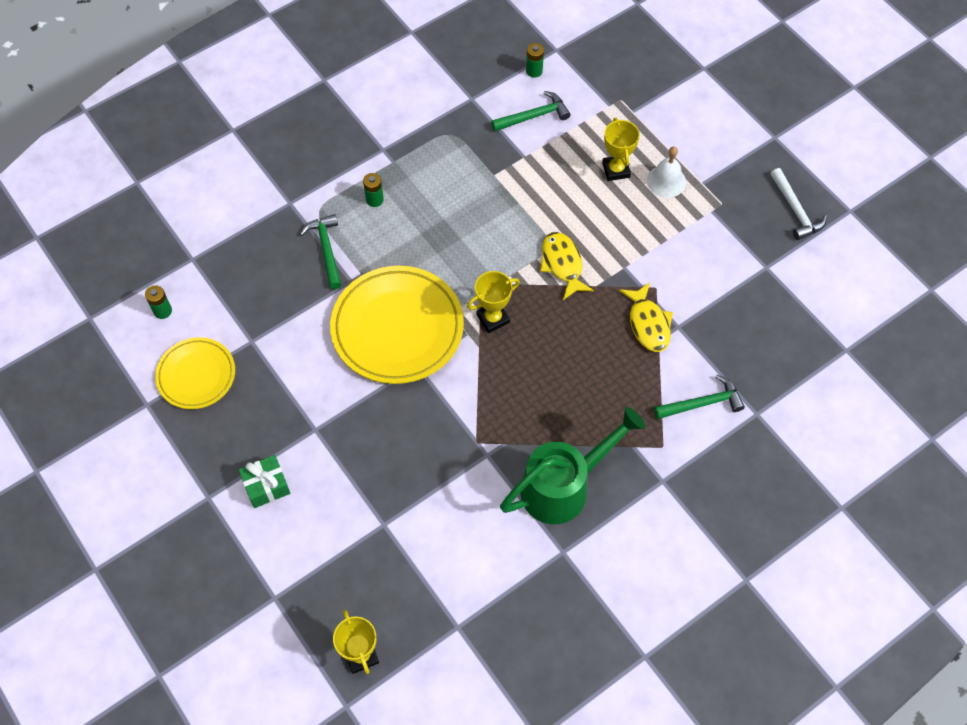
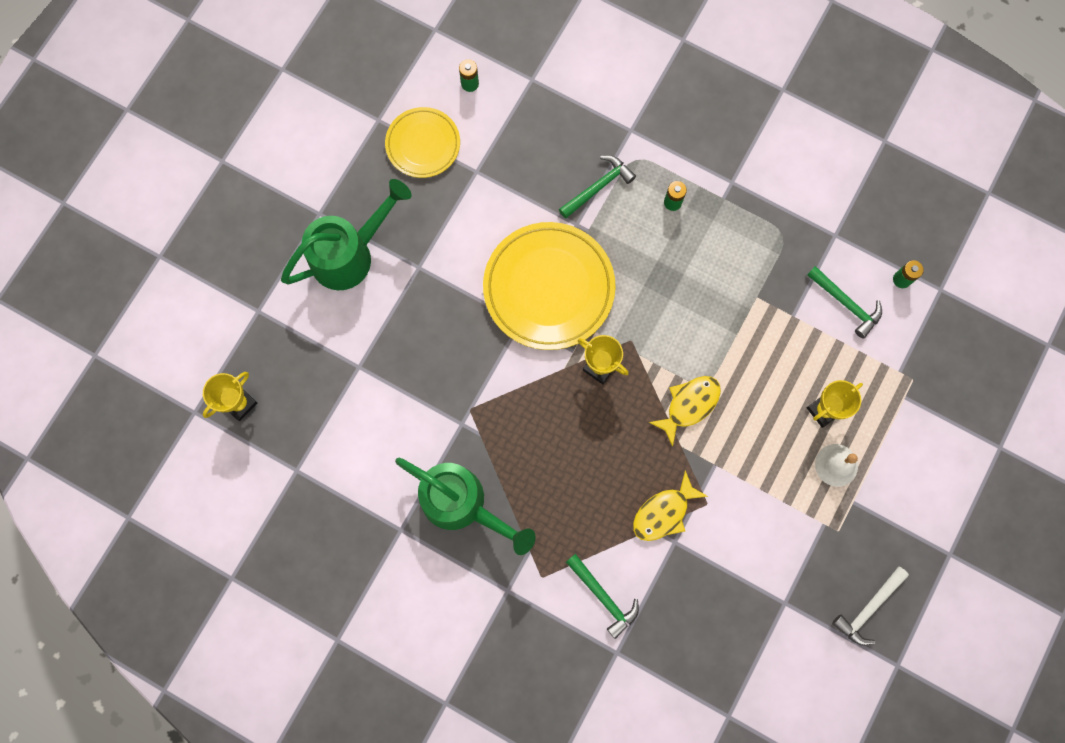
camera: 65 degrees right, 15 degrees up
(266, 486) = (350, 254): green gift -> green watering can

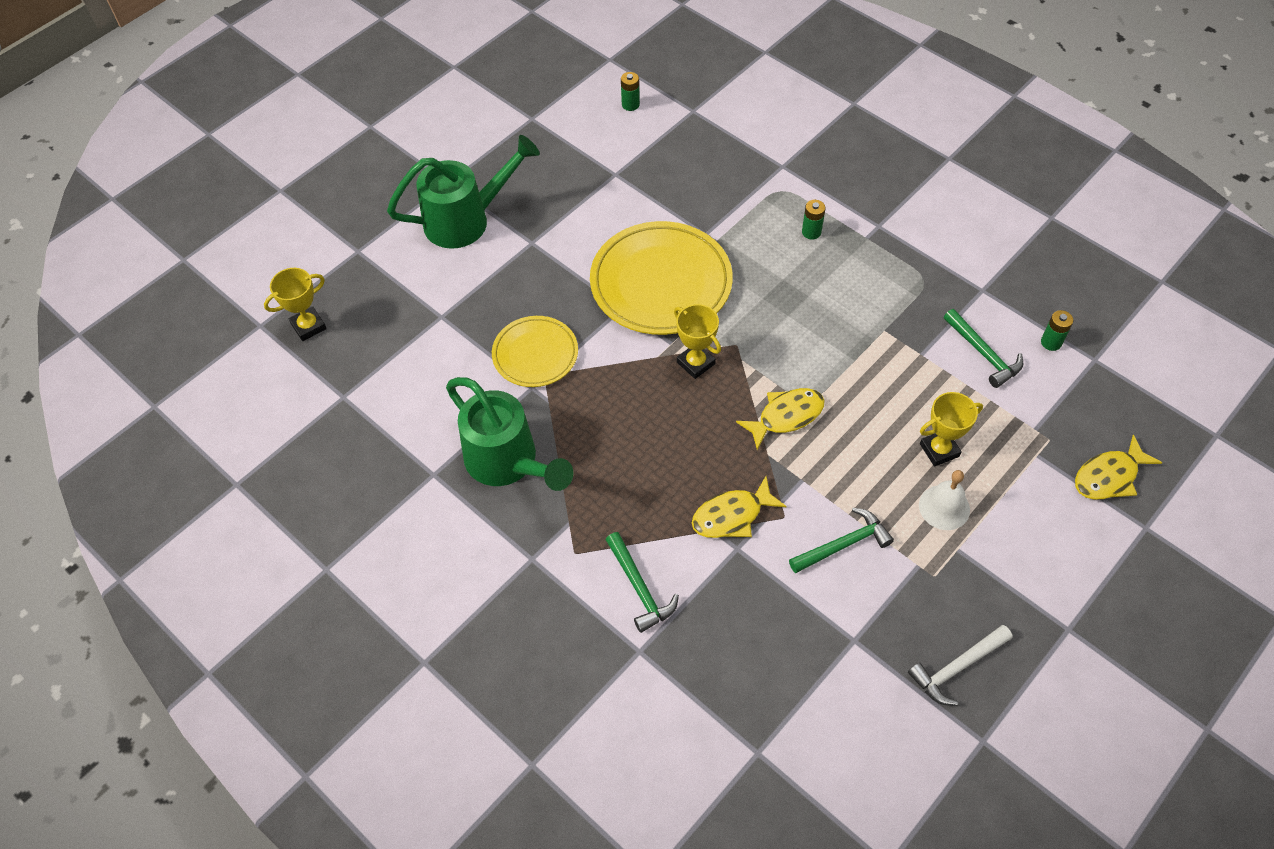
camera: 15 degrees right, 20 degrees down
(423, 144) = (569, 144): yellow plate -> yellow plate (535, 354)
(598, 187) = (736, 206): green hammer -> green hammer (843, 544)
(965, 405) = (1109, 476): none -> yellow fish

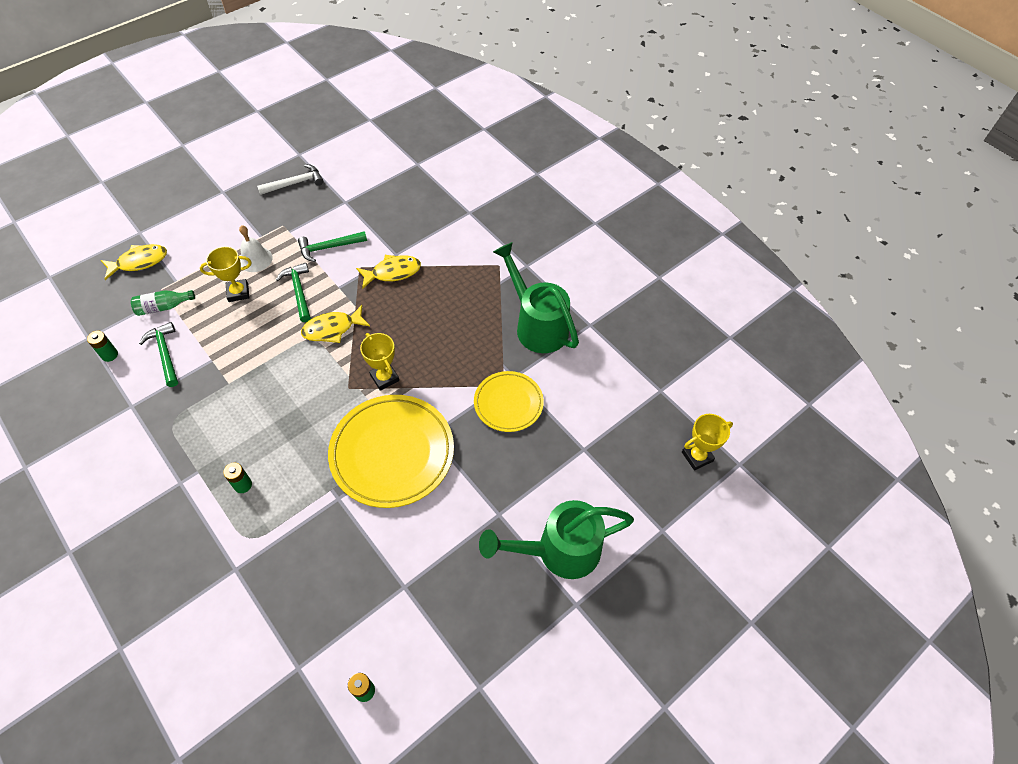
camera: 175 degrees left, 0 degrees up
(640, 588) = (462, 241): green hammer -> green hammer (298, 291)
(1027, 414) = (163, 307): none -> green bottle

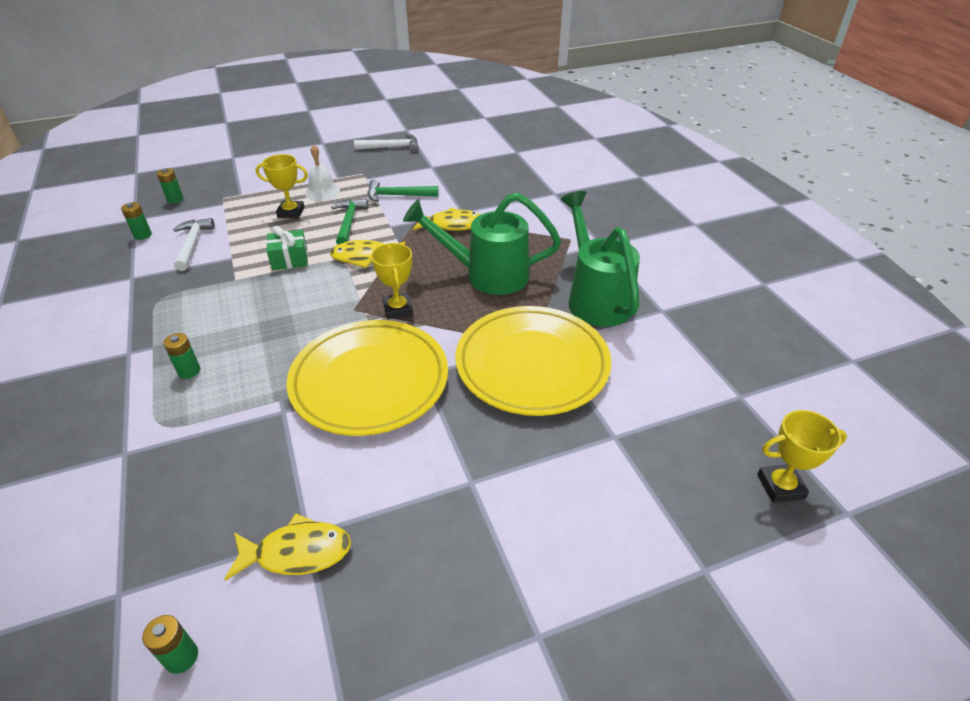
camera: 20 degrees right, 15 degrees down
(114, 303) = (175, 199): none -> green battery
(139, 262) = (218, 176): yellow fish -> yellow fish (297, 552)
(163, 307) = (216, 210): green bottle -> none
(165, 353) = (192, 244): green hammer -> white hammer
(266, 348) = (290, 259): none -> green gift
(508, 403) = (532, 364): yellow plate -> yellow plate, size x1.71
(559, 551) = (538, 552): green watering can -> green watering can (487, 275)

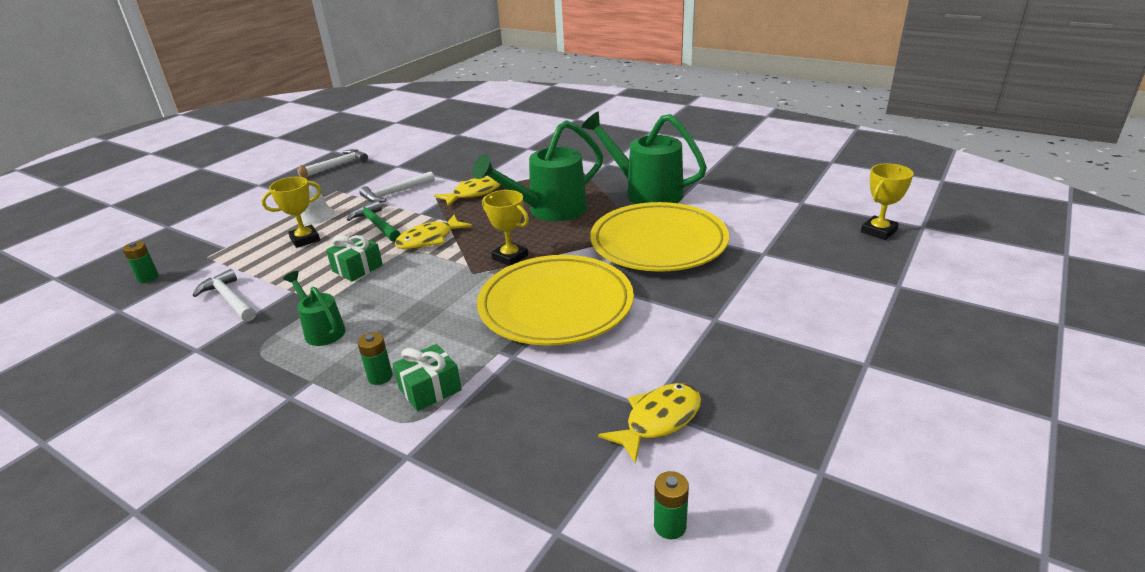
camera: 35 degrees left, 10 degrees down
(142, 235) = (153, 316): green battery -> none
(201, 403) = (430, 389): none -> green gift
(207, 305) = (322, 330): none -> green watering can
(397, 196) = (395, 193): green hammer -> white hammer

